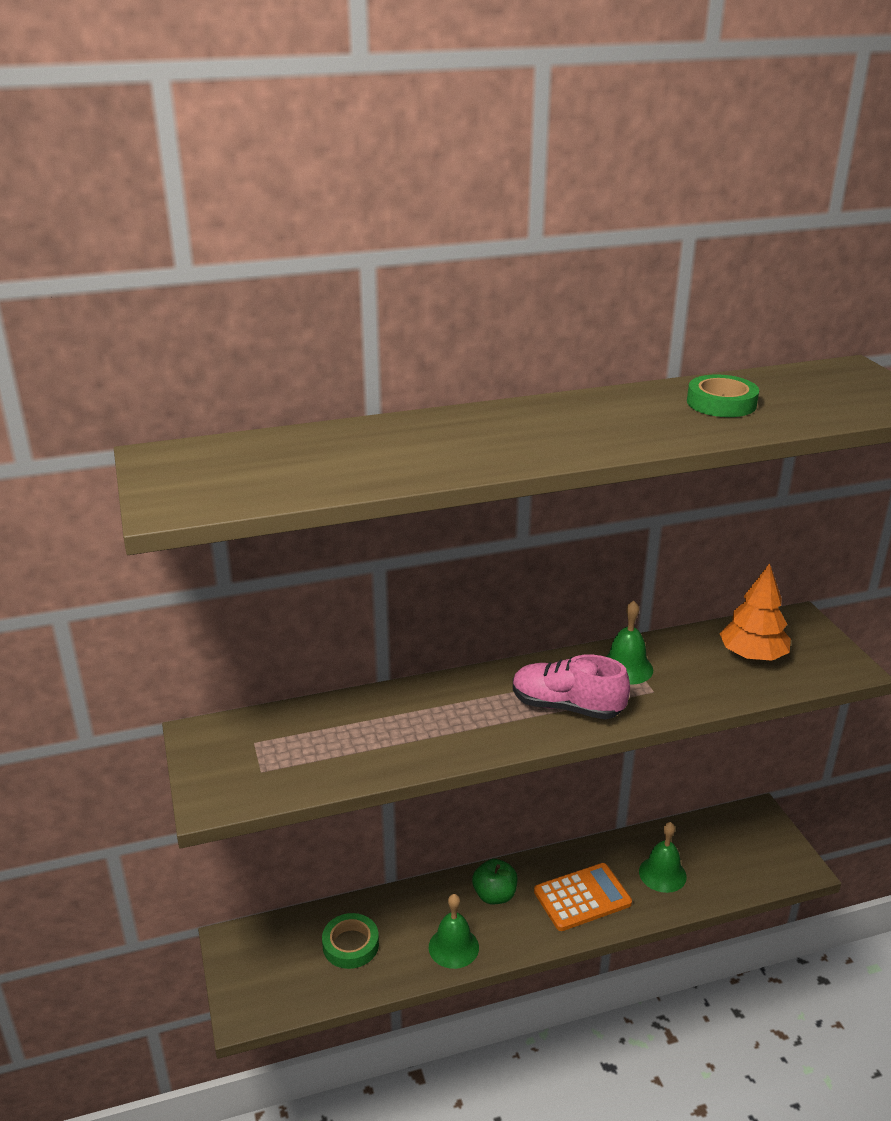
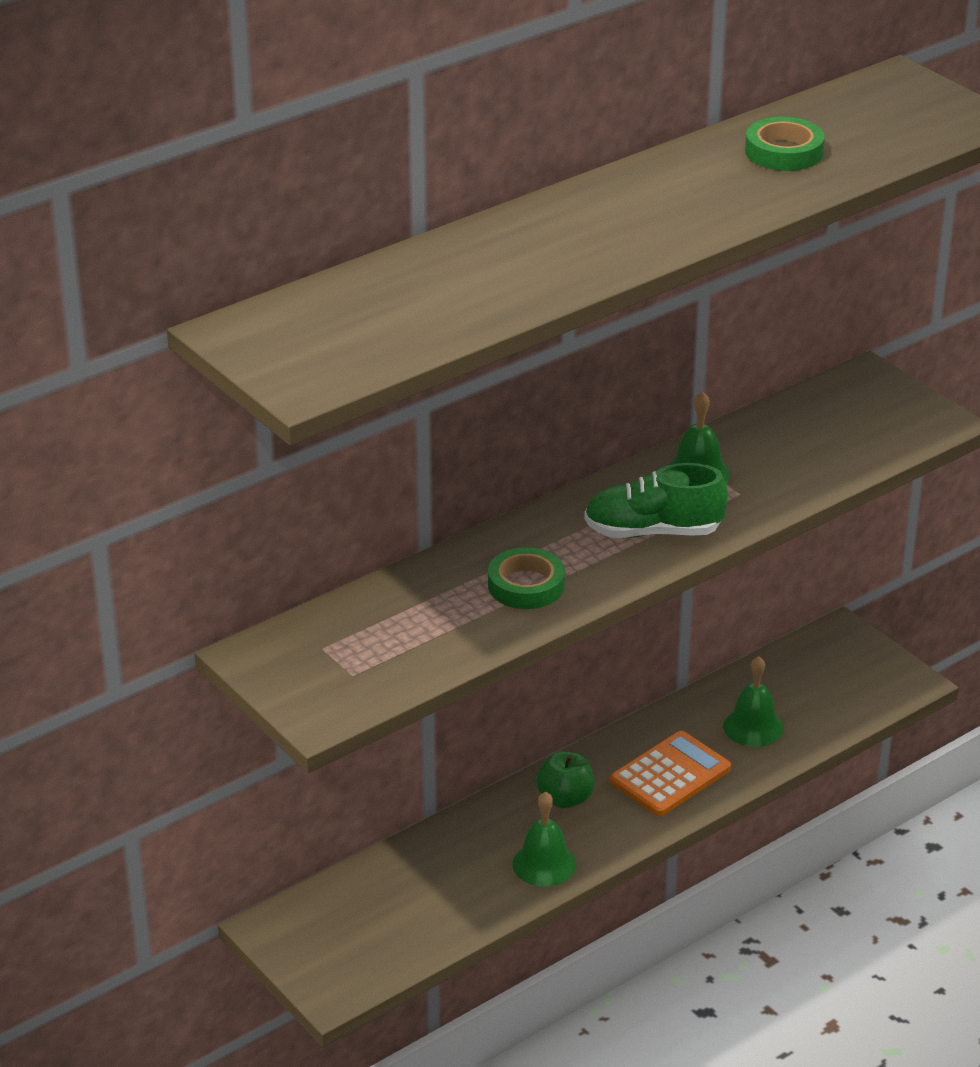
camera: 20 degrees left, 5 degrees up
(350, 945) = (419, 893): green tape -> green tape (526, 585)
(567, 707) = (653, 532): pink shoe -> green shoe
(752, 656) = (831, 430): orange tree -> none

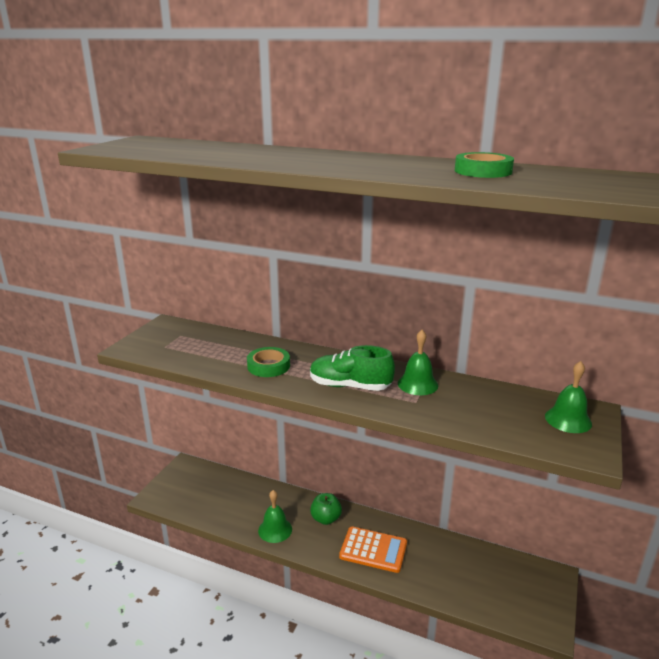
camera: 60 degrees right, 10 degrees down
(653, 532) = (350, 386): green shoe -> green shoe turned 45 degrees counterclockwise
(753, 727) = (439, 568): green bell -> green bell (568, 420)

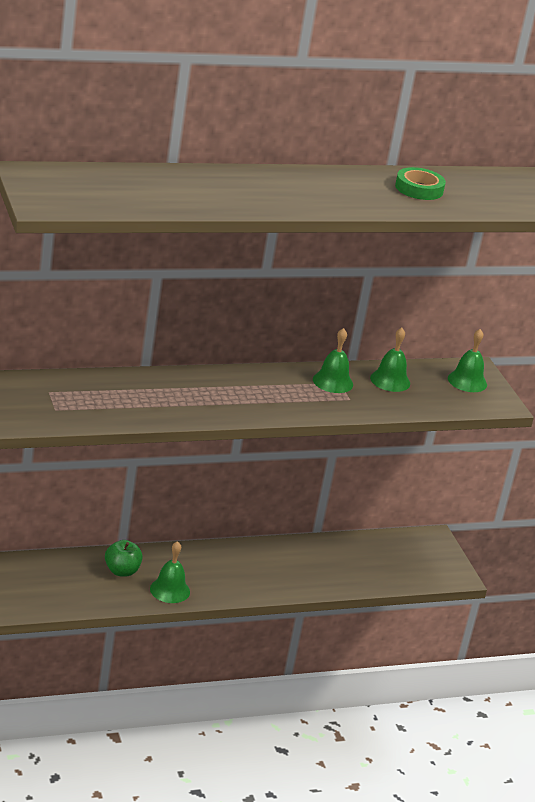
camera: 45 degrees left, 5 degrees up
(268, 366) = (188, 401): green tape -> none
(326, 519) = (206, 562): green apple -> green apple (122, 571)
(350, 386) = (283, 400): green shoe -> none
(373, 550) = (276, 572): orange calculator -> none
(478, 397) = (390, 380): none -> green bell

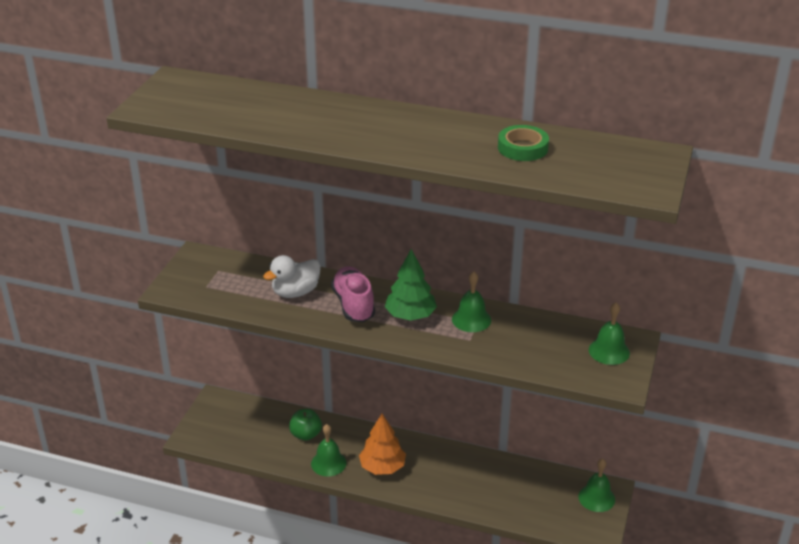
camera: 40 degrees right, 5 degrees up
(150, 395) = (295, 292): none -> white duck
(217, 393) = (353, 305): none -> pink shoe
(224, 578) = (382, 467): none -> orange tree
(277, 391) = (410, 315): none -> green tree
(390, 380) = (529, 331): green bell -> green bell (596, 498)

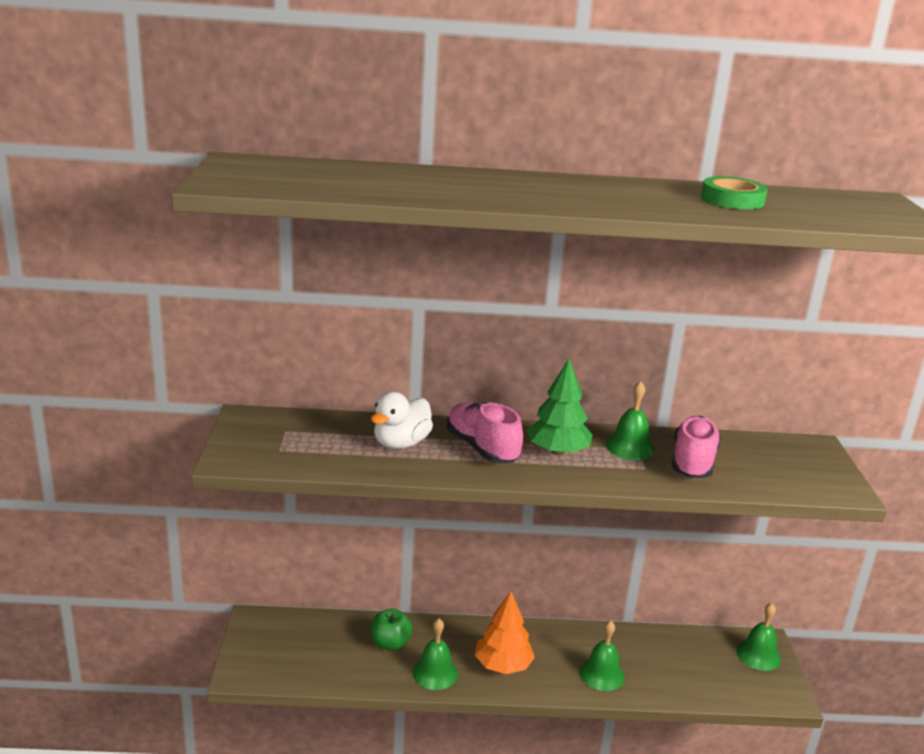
camera: 20 degrees left, 10 degrees down
(513, 340) = (692, 462): none -> pink shoe
(609, 351) = (802, 460): green bell -> green bell (601, 674)

